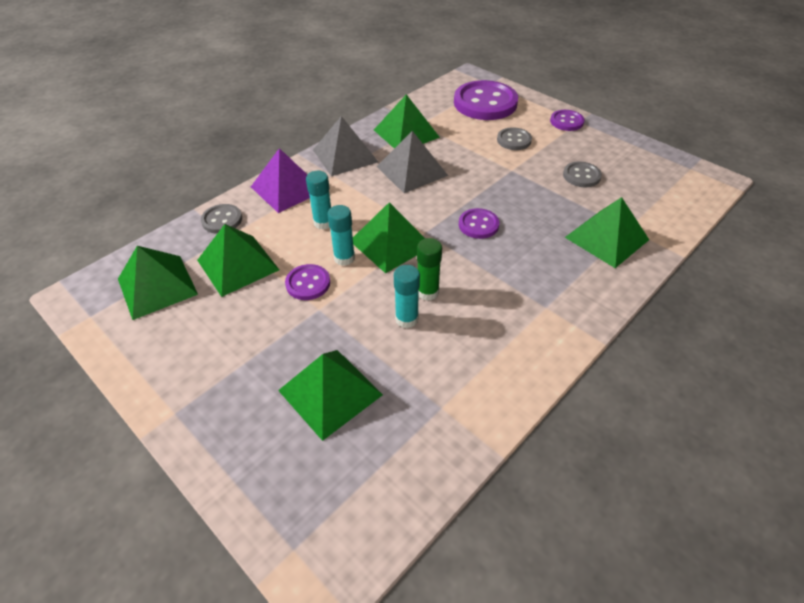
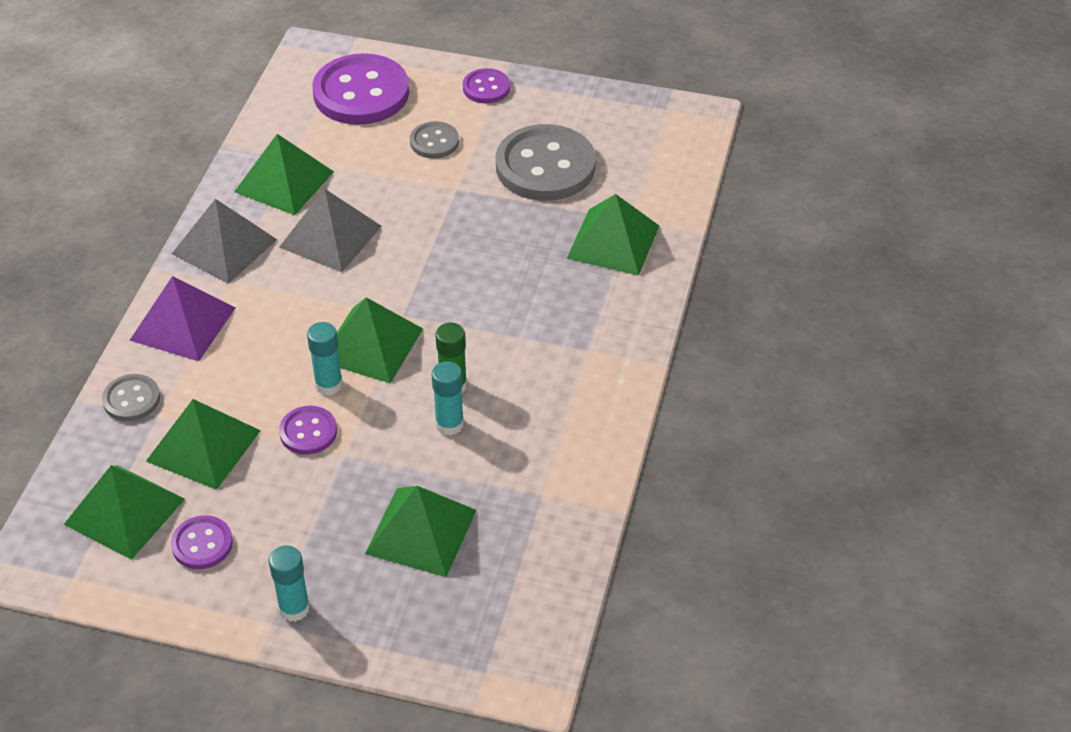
camera: 30 degrees left, 0 degrees up
(323, 223) = (268, 351): turquoise glue stick -> turquoise glue stick (294, 608)
(478, 225) = (460, 280): purple button -> purple button (202, 544)
(581, 176) = (545, 166): grey button -> grey button, size x2.01

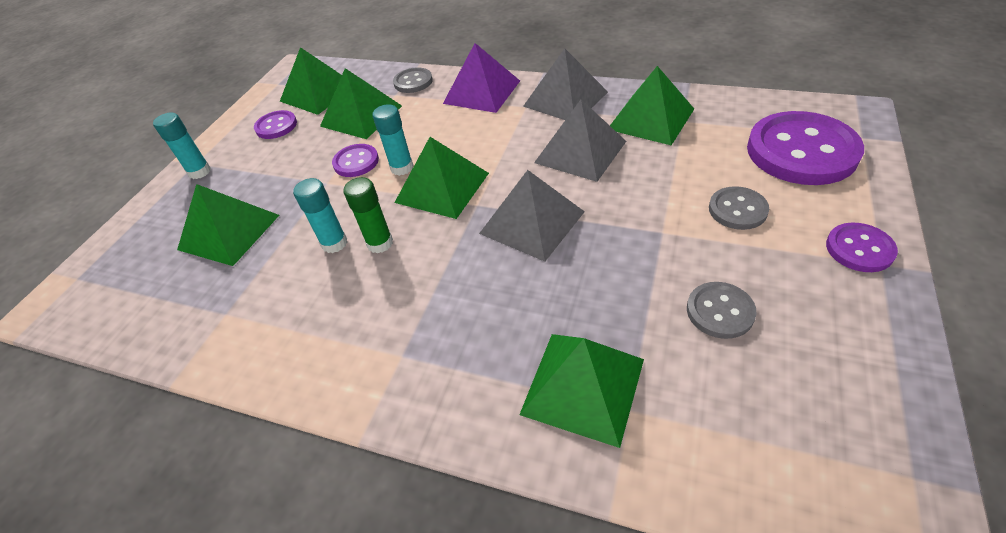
camera: 100 degrees right, 0 degrees up
(434, 272) = (532, 222): none -> grey pyramid
(545, 166) = (720, 311): grey button -> grey button, size x0.50

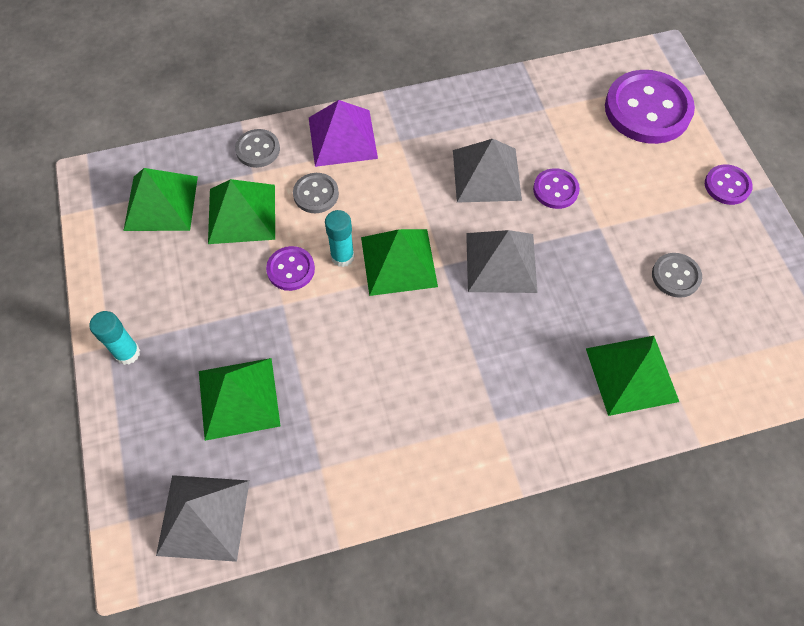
camera: 40 degrees left, 15 degrees up
(276, 126) = (156, 263): purple button -> purple button (555, 190)
(334, 243) = (353, 359): turquoise glue stick -> none
(380, 243) = (394, 340): green glue stick -> none
(565, 99) = (429, 119): grey pyramid -> grey pyramid (203, 517)
(651, 119) = (518, 116): green pyramid -> none
(737, 210) = (637, 184): grey button -> grey button (316, 194)

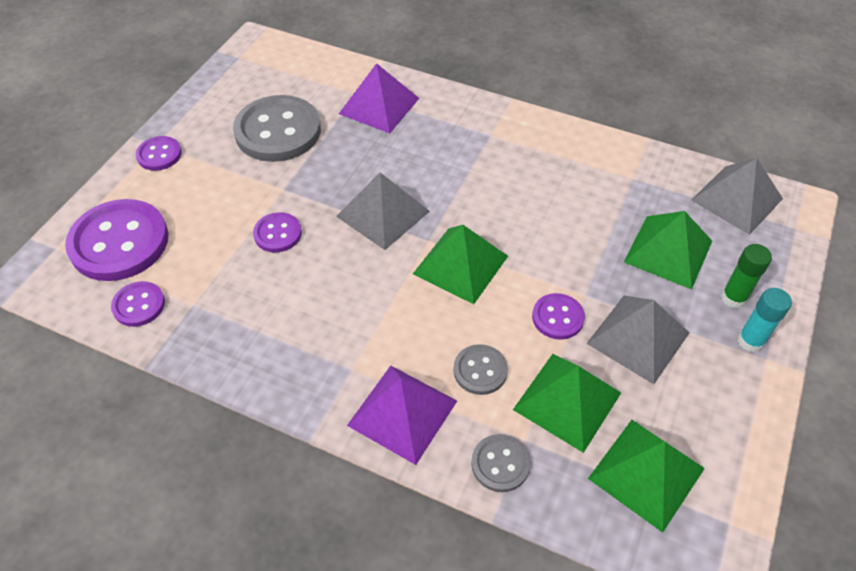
camera: 140 degrees left, 10 degrees down
(158, 387) = (733, 298): none -> green glue stick
(342, 257) = (504, 298): turquoise glue stick -> none
(486, 174) = (314, 282): grey pyramid -> grey pyramid (638, 338)
(575, 85) = (139, 305): none -> purple button
(632, 374) = (379, 105): green pyramid -> purple pyramid
(675, 276) = (278, 131): grey button -> grey button, size x2.01

